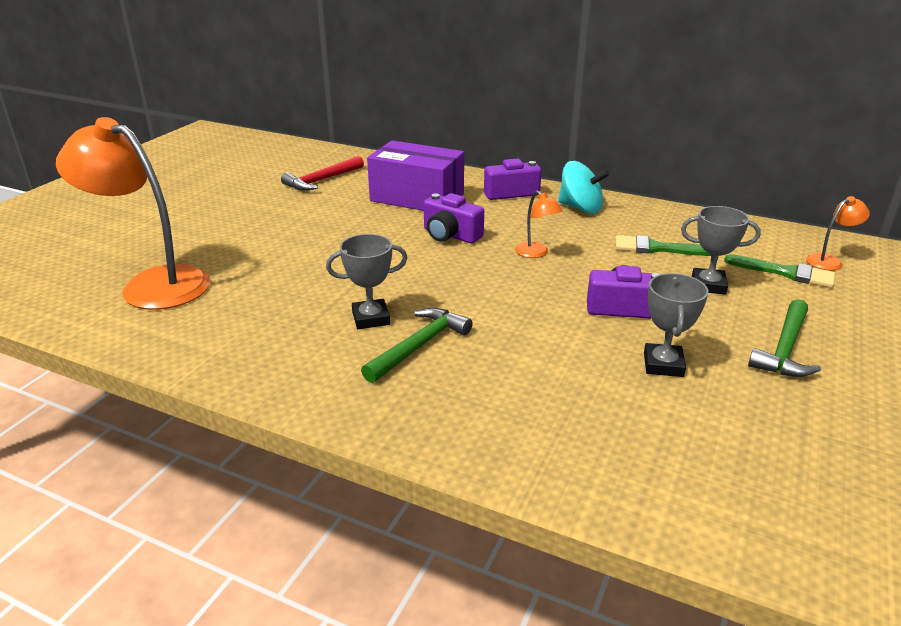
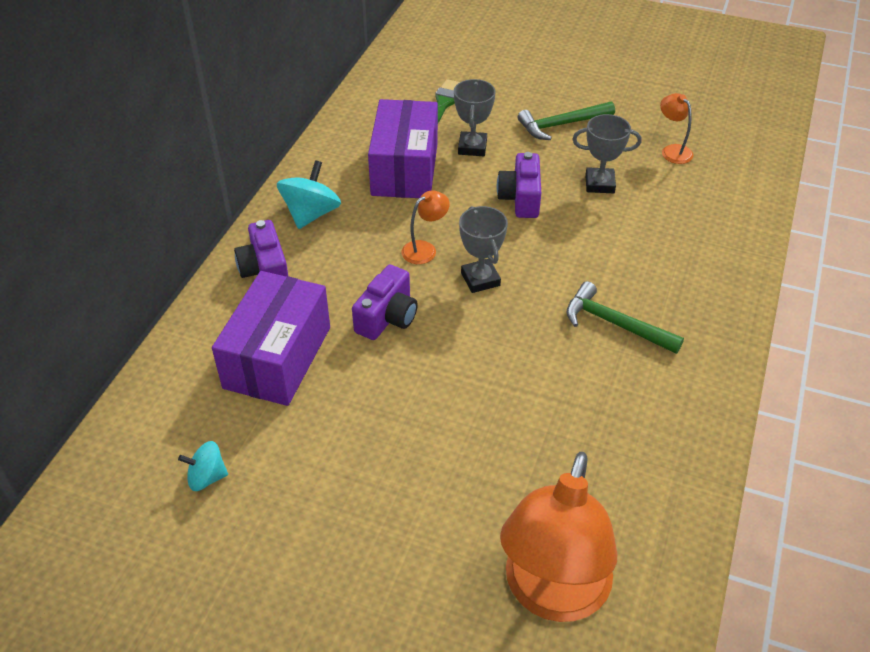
camera: 95 degrees left, 15 degrees up
(321, 180) = (207, 477): red hammer -> turquoise spinning top
(371, 318) = (578, 364): grey trophy -> grey trophy (480, 279)
(657, 248) = (405, 169): green brush -> purple box
(784, 349) = (561, 125): green hammer -> green hammer turned 135 degrees clockwise
(829, 261) = (418, 79): orange lamp -> orange lamp (672, 150)

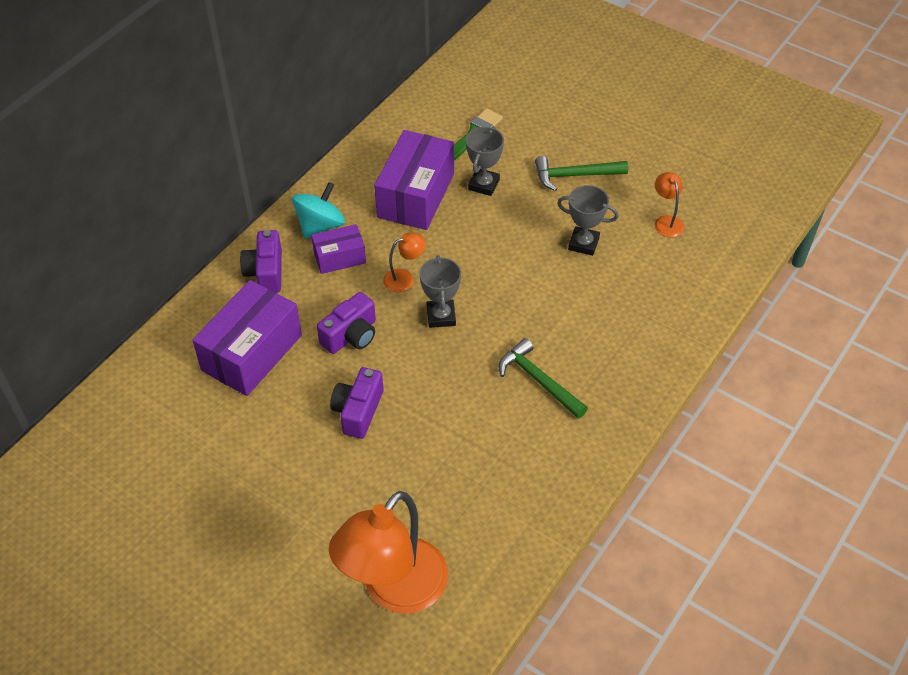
camera: 15 degrees right, 5 degrees up
(207, 477) = (169, 441): turquoise spinning top -> none
(344, 241) = (339, 258): none -> purple box
(520, 198) = (506, 245): purple camera -> purple camera (358, 411)

